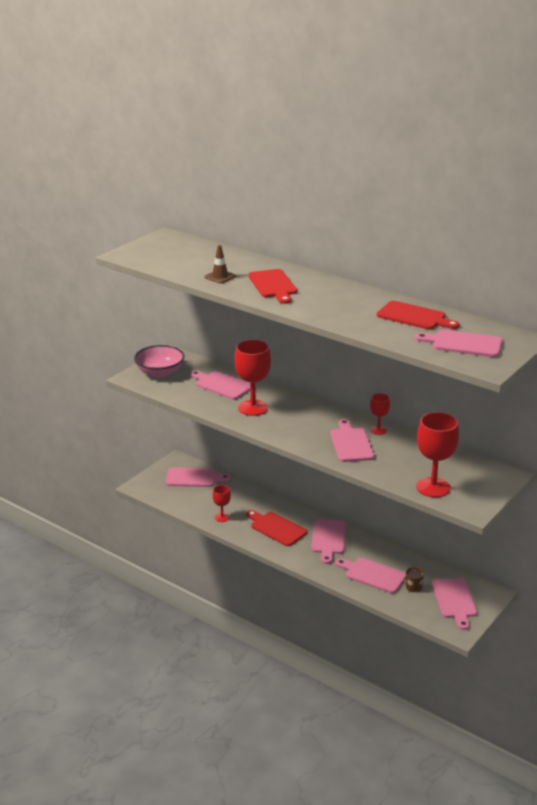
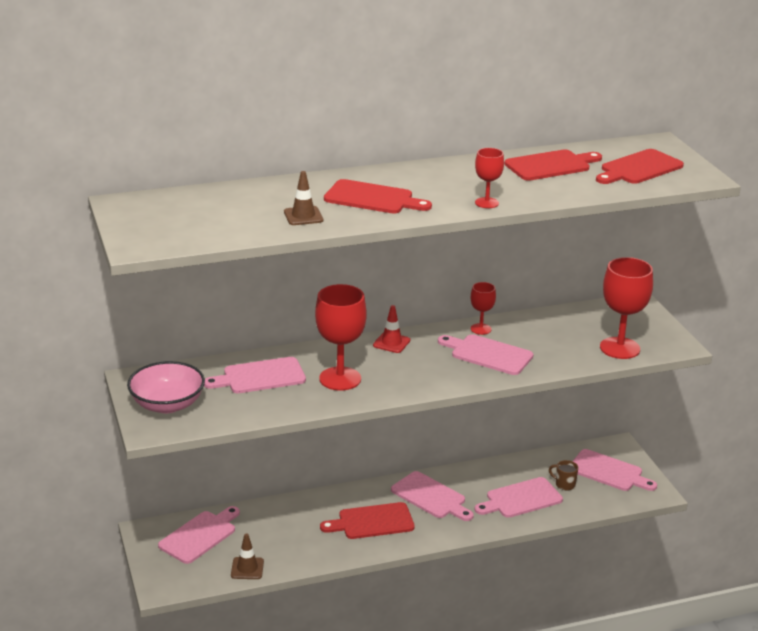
camera: 55 degrees left, 0 degrees up
(184, 505) = (247, 568): none -> brown traffic cone
(222, 517) = (306, 551): red goblet -> red goblet (486, 203)
(316, 408) = (391, 343): none -> red traffic cone
(463, 344) = (639, 168): pink cutting board -> red cutting board

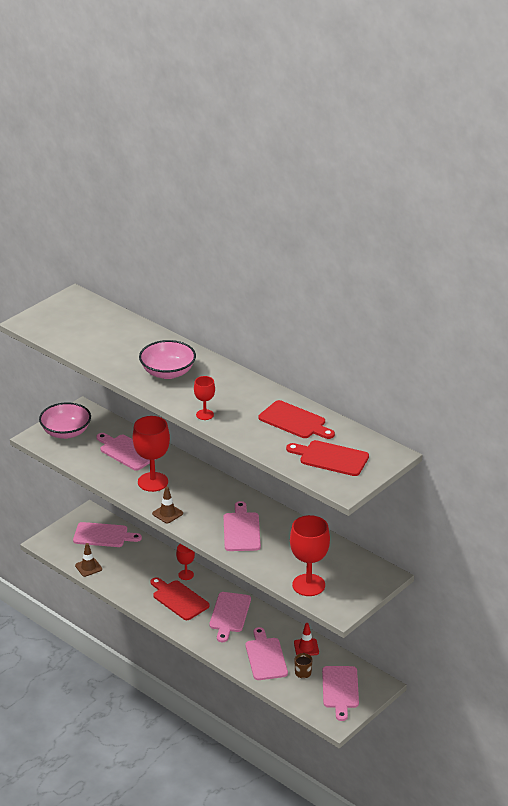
camera: 60 degrees right, 5 degrees up
(303, 216) = (117, 358): brown traffic cone -> brown traffic cone (167, 513)
(372, 198) = (168, 372): red cutting board -> pink bowl
(391, 343) = (217, 485): red traffic cone -> red traffic cone (306, 647)
(481, 329) = (273, 516): red goblet -> red goblet (186, 575)
(521, 499) = (265, 657): pink cutting board -> pink cutting board turned 45 degrees clockwise

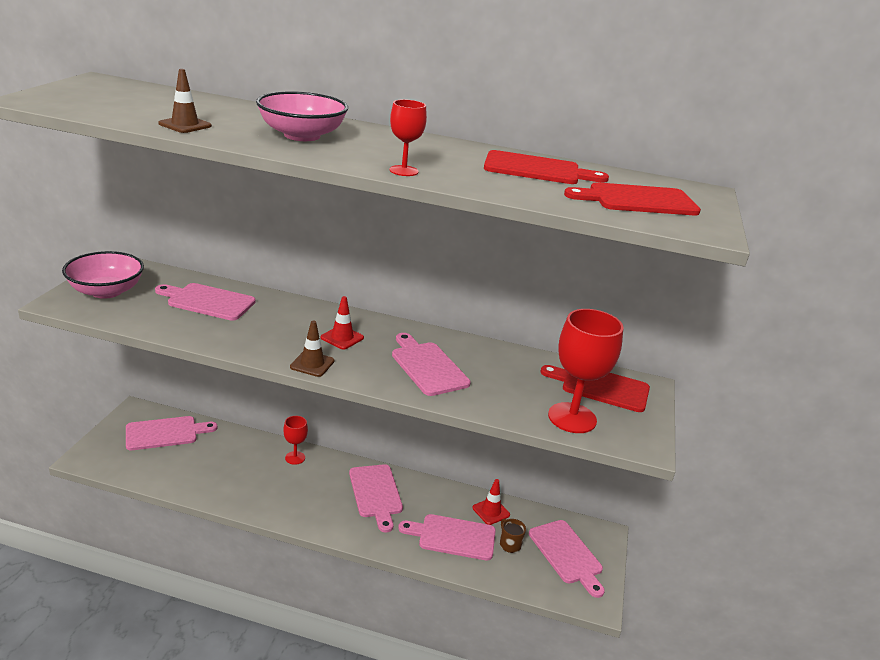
camera: 30 degrees left, 5 degrees down
(88, 567) = (161, 476): brown traffic cone -> brown traffic cone (185, 125)
(153, 482) = (266, 330): red goblet -> none
(179, 599) = (302, 490): red cutting board -> red cutting board (600, 387)
(199, 497) = (342, 338): none -> red traffic cone
(265, 657) = (453, 537): pink cutting board -> pink cutting board turned 45 degrees counterclockwise

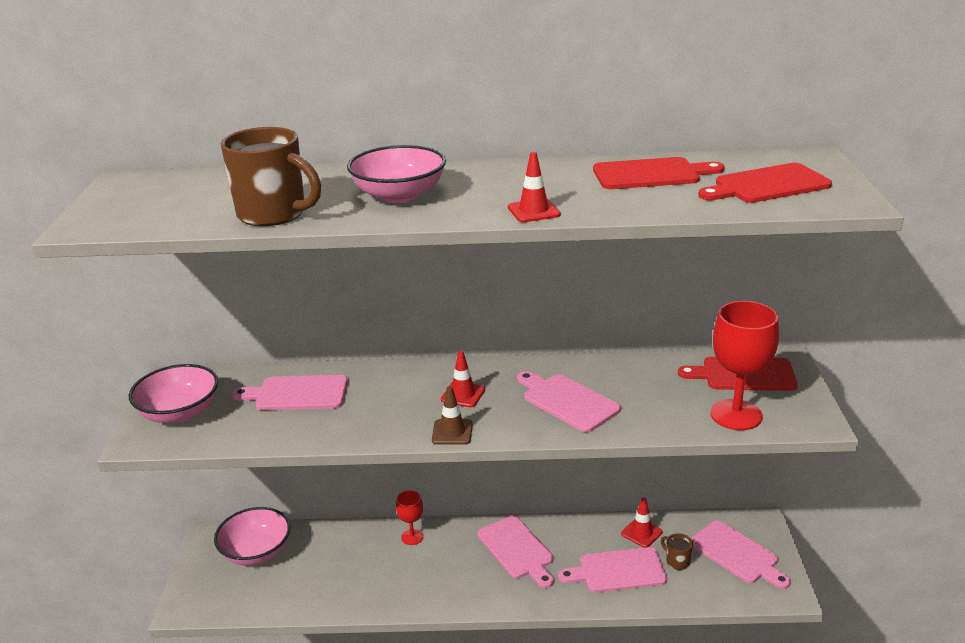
camera: 10 degrees left, 0 degrees up
(165, 433) = (256, 552): pink cutting board -> pink bowl
(185, 125) = (274, 214): brown traffic cone -> brown mug
(403, 171) = (533, 211): red goblet -> red traffic cone

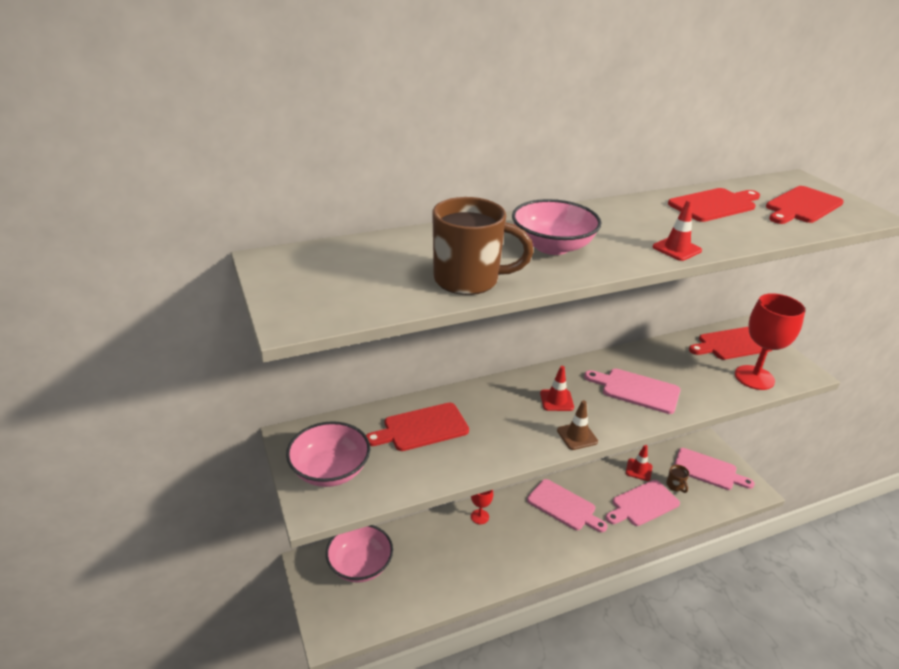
camera: 25 degrees left, 5 degrees up
(297, 394) = (422, 428): pink cutting board -> red cutting board
(677, 561) = (675, 486): brown mug -> brown mug turned 135 degrees counterclockwise

